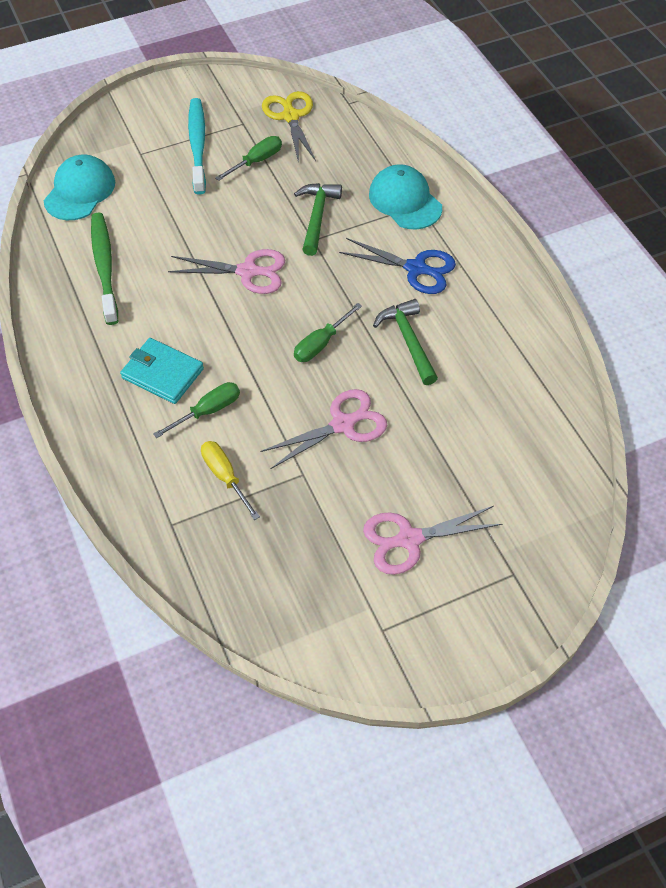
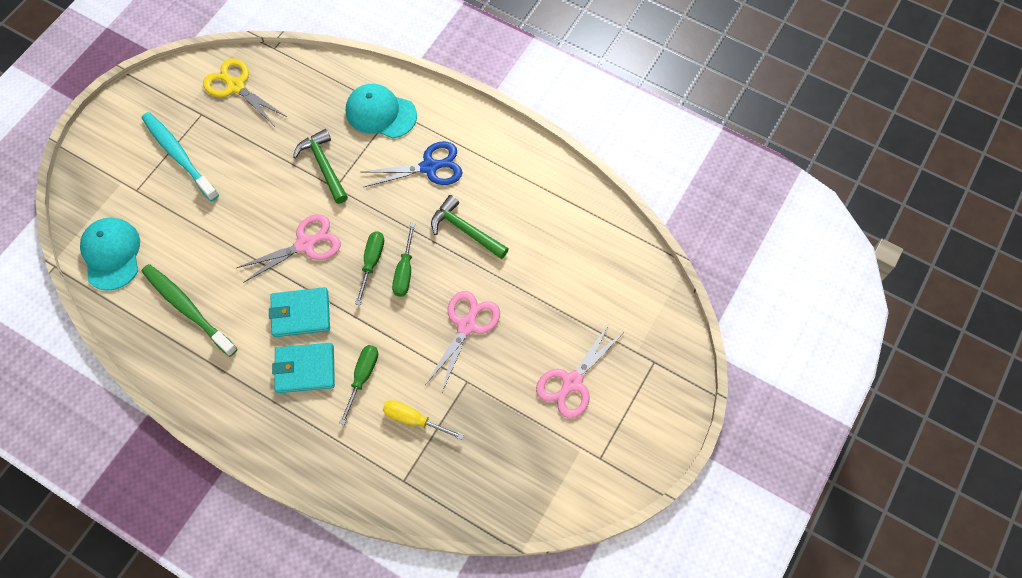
camera: 35 degrees left, 10 degrees up
(197, 325) = (301, 313): none -> turquoise wallet
(256, 161) = (239, 143): green screwdriver -> green screwdriver (371, 263)

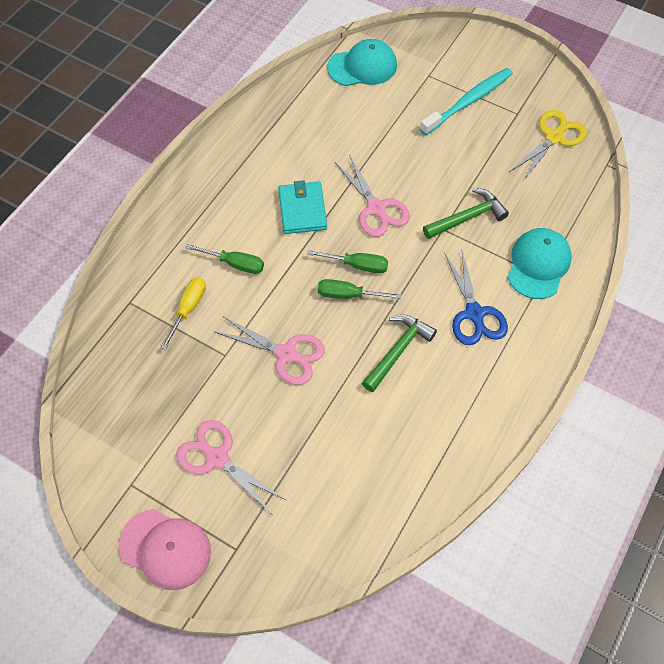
camera: 90 degrees right, 5 degrees down
(187, 308) = (309, 125): green toothbrush -> none
(305, 369) = (246, 217): turquoise wallet -> none
(657, 421) = (165, 549): none -> pink cap

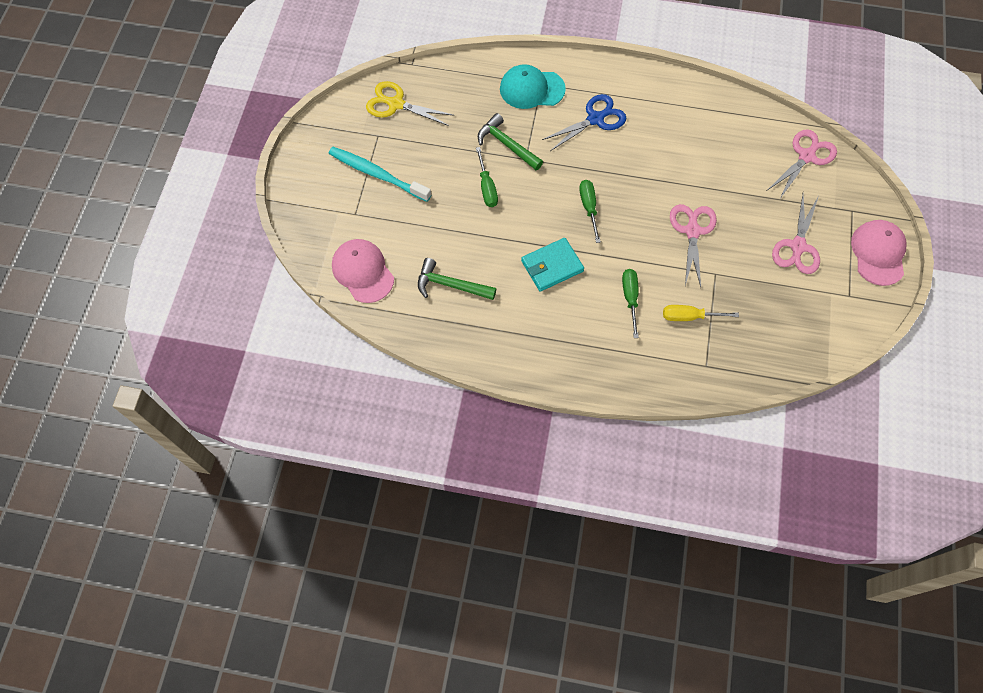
camera: 110 degrees left, 5 degrees up
(348, 295) = (619, 205): green screwdriver -> green screwdriver (487, 187)
(362, 66) = (363, 271): turquoise cap -> pink cap
(377, 209) = (526, 211): pink scissors -> pink scissors (807, 156)
(398, 350) = (651, 159): green hammer -> green hammer (450, 285)

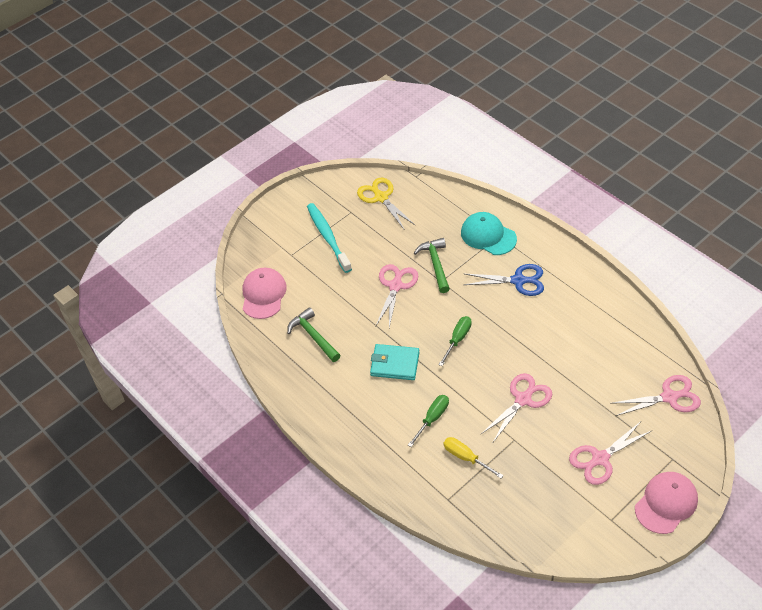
camera: 40 degrees right, 15 degrees down
(487, 187) = (395, 285): green screwdriver -> pink scissors

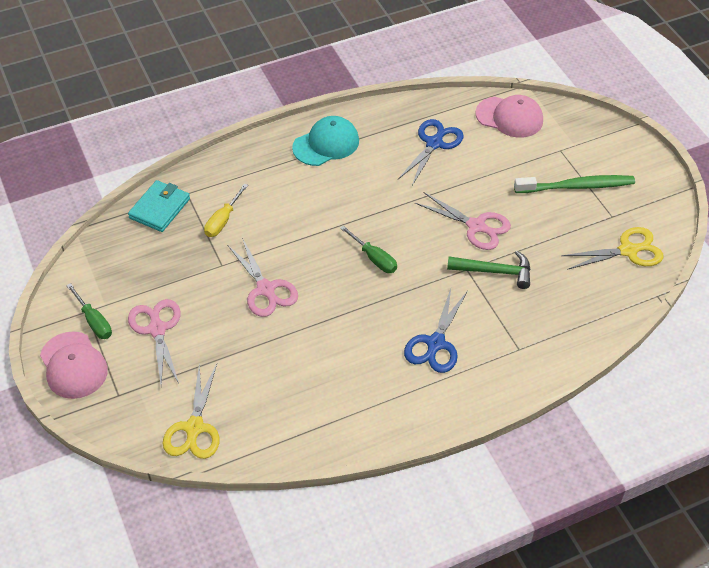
camera: 105 degrees right, 0 degrees up
(313, 336) = (434, 143): green hammer -> blue scissors
(328, 237) = (577, 186): turquoise toothbrush -> green toothbrush
(395, 364) = (367, 197): turquoise wallet -> turquoise wallet (159, 208)
(432, 419) = (283, 207): green screwdriver -> green screwdriver (94, 321)
(466, 458) = (223, 220): yellow screwdriver -> yellow screwdriver turned 150 degrees clockwise
(488, 236) = (523, 338): turquoise cap -> turquoise cap (326, 144)
(670, 397) = (194, 429): pink scissors -> yellow scissors

